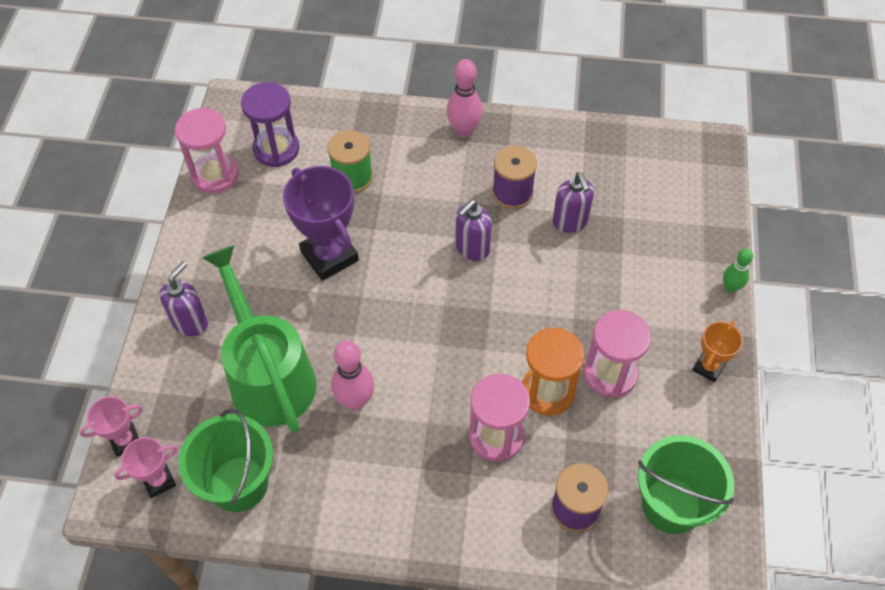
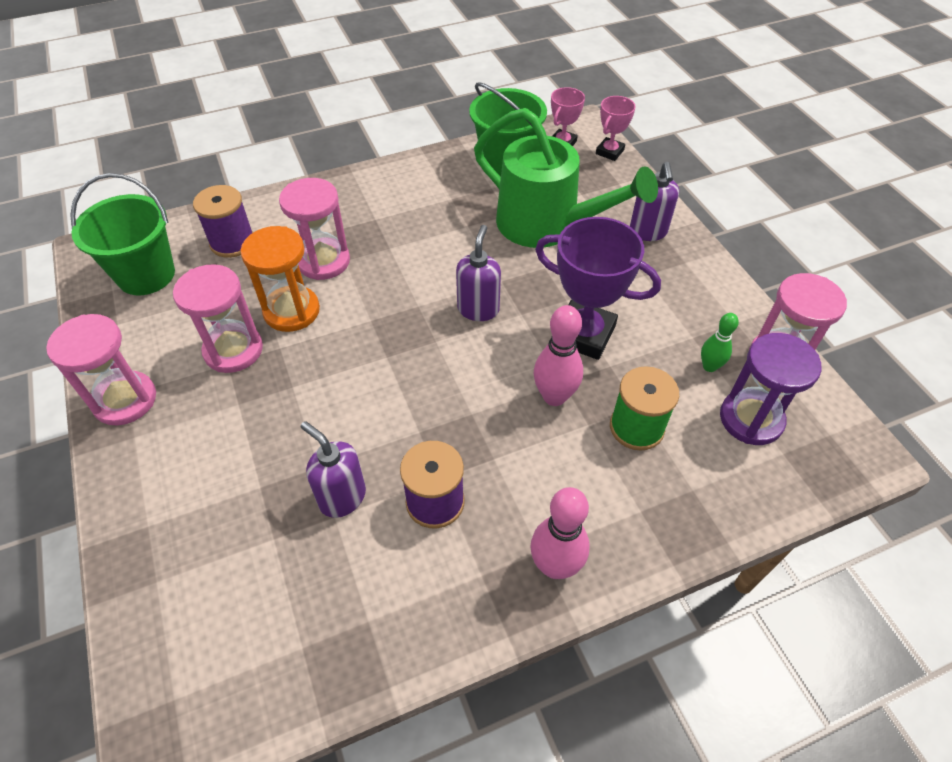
camera: 150 degrees right, 5 degrees down
(355, 401) = (461, 237): pink bowling pin -> pink bowling pin (554, 396)
(472, 248) = (442, 409): purple soap dispenser -> purple soap dispenser (478, 309)
(708, 367) = (125, 400): orange trophy -> pink hourglass
(730, 287) = (106, 504): green bowling pin -> green bowling pin (709, 366)

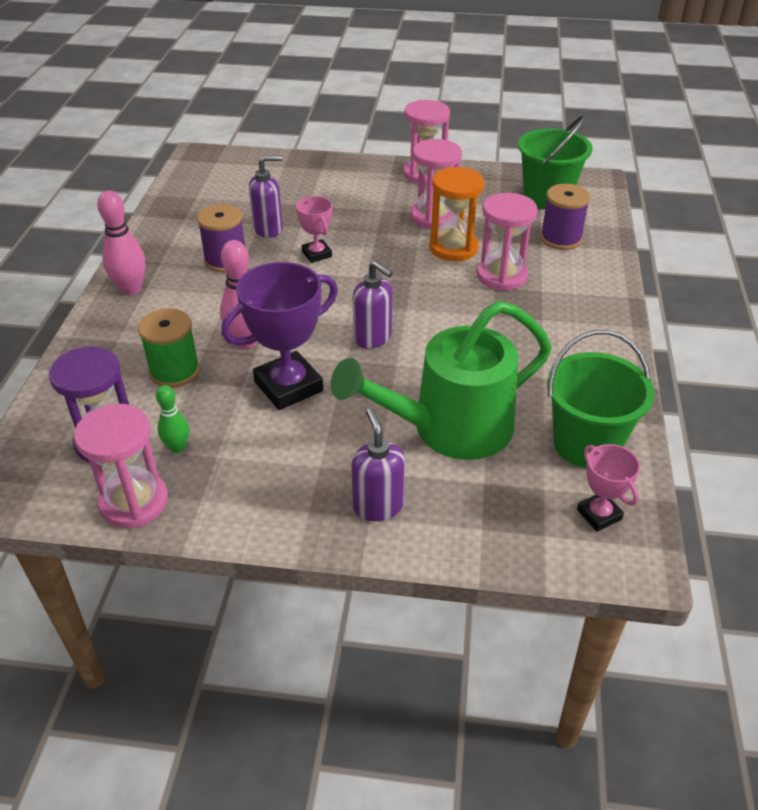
camera: 120 degrees right, 10 degrees down
(609, 152) = (553, 555): pink trophy -> pink trophy (317, 254)
(648, 232) = (378, 506): purple soap dispenser -> purple soap dispenser turned 45 degrees clockwise

